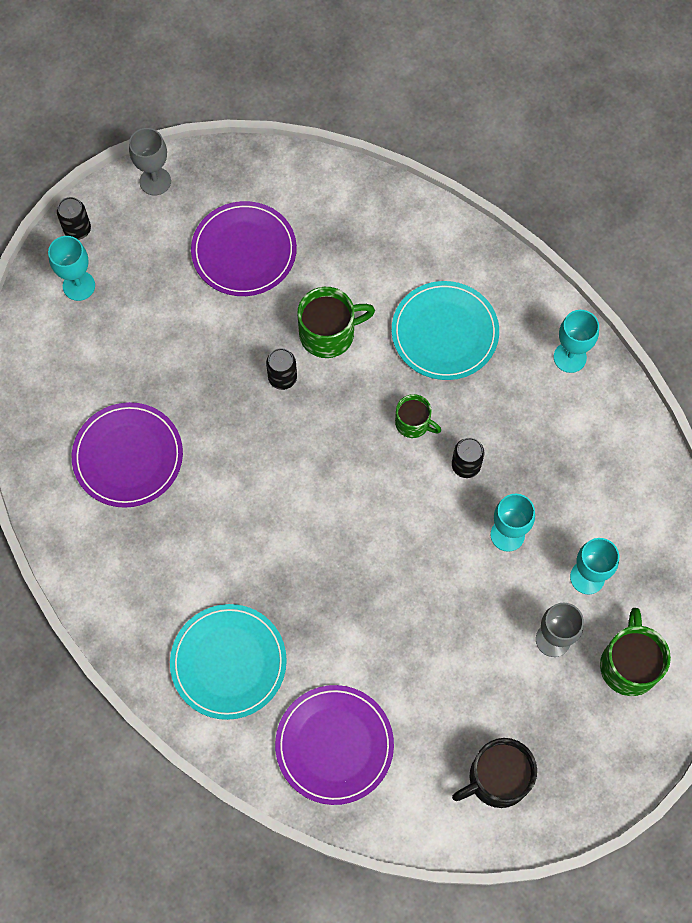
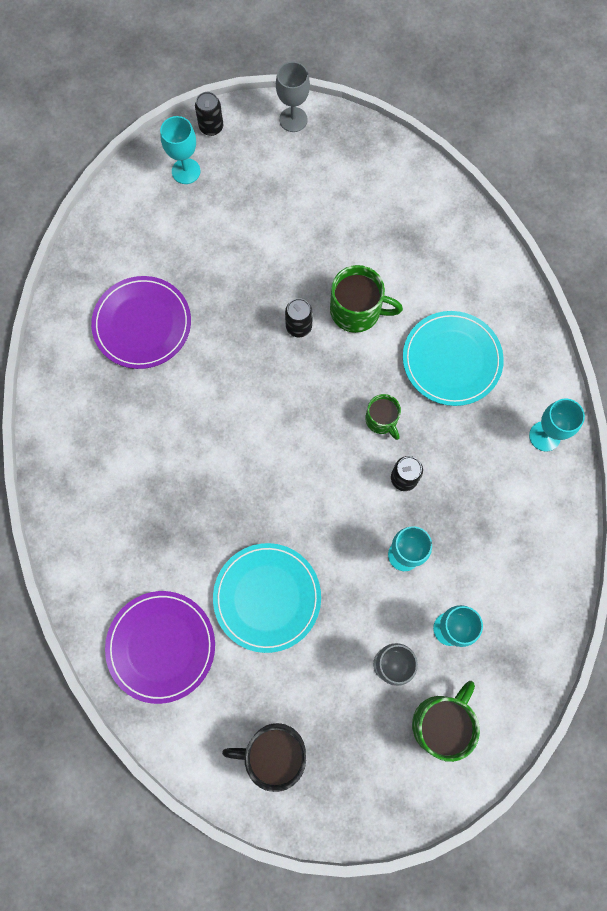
camera: 30 degrees right, 5 degrees up
(228, 662) = (120, 531): turquoise plate -> turquoise plate (267, 597)
(244, 251) = (329, 210): purple plate -> none

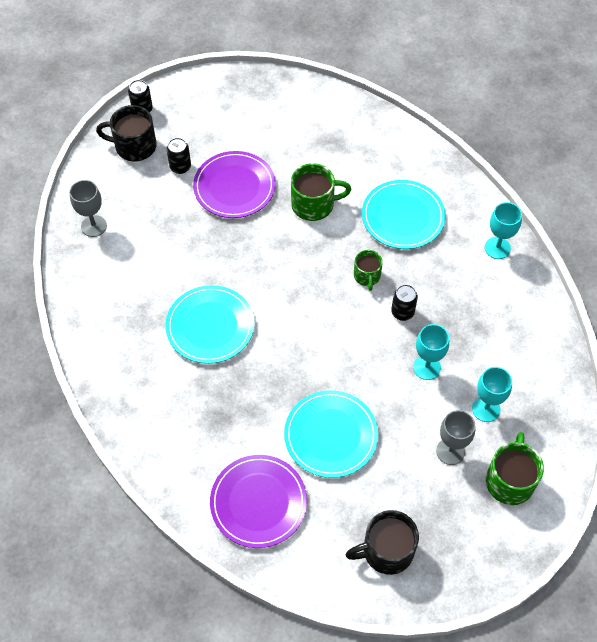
camera: 20 degrees left, 15 degrees down
(142, 324) = (143, 266): purple plate -> purple plate (234, 187)
(186, 171) = (134, 146): turquoise goblet -> black mug
(187, 421) = (210, 326): none -> turquoise plate
(293, 119) = (206, 86): grey goblet -> grey goblet (94, 226)
(298, 326) = (272, 230): black can -> black can (180, 167)
(381, 420) = (367, 276): green mug -> green mug turned 45 degrees clockwise

